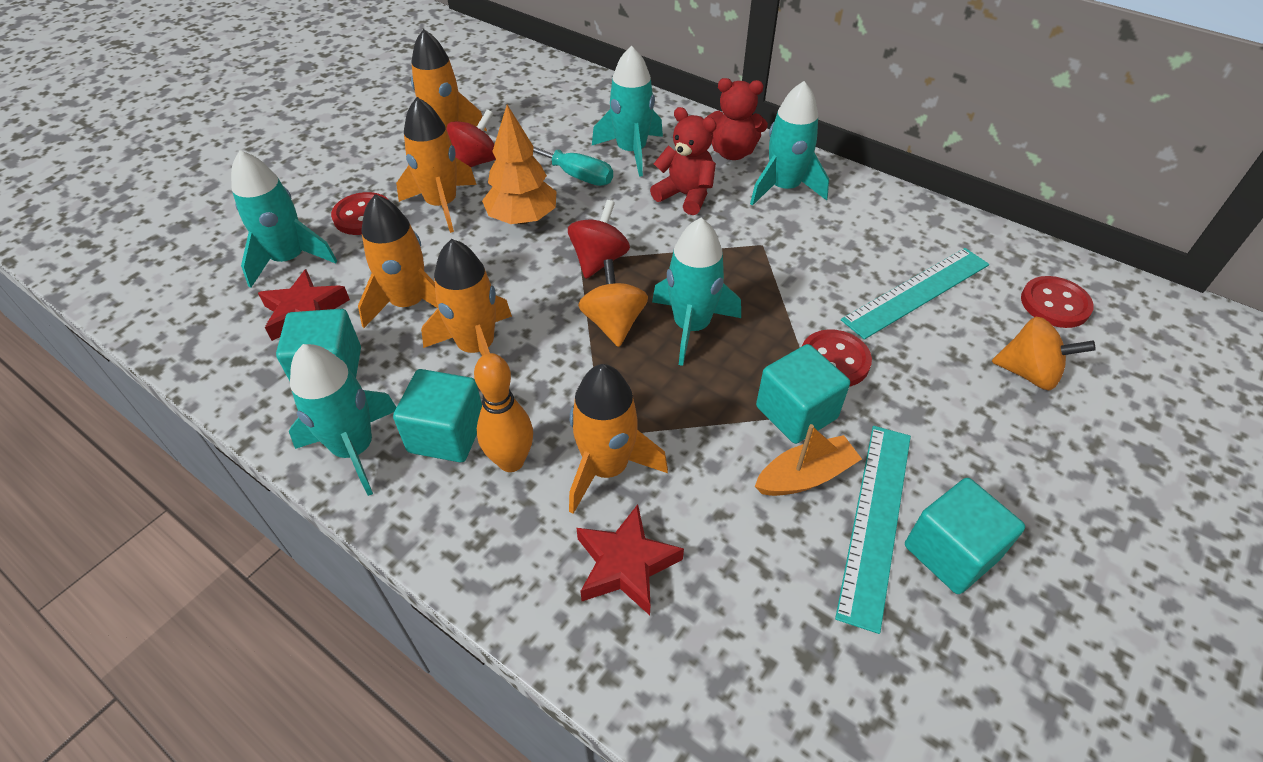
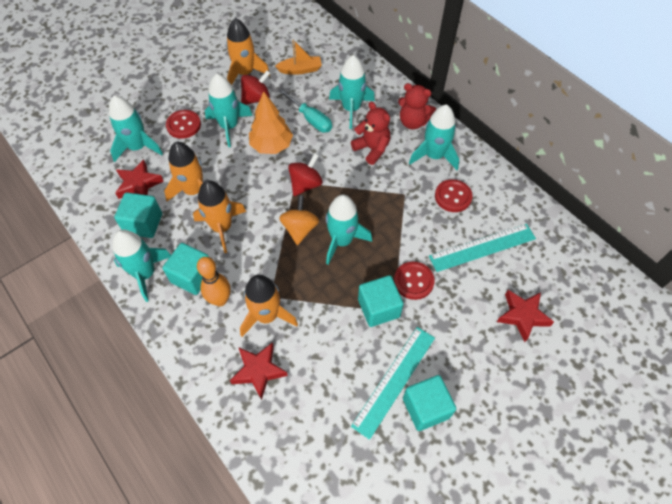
camera: 15 degrees right, 10 degrees up
(442, 205) = (229, 126): orange rocket -> turquoise rocket
(805, 476) = (368, 346): orange boat -> orange boat (300, 70)
(1028, 373) = (522, 316): orange spinning top -> red star
(1055, 304) = (562, 275): red button -> red button (453, 197)

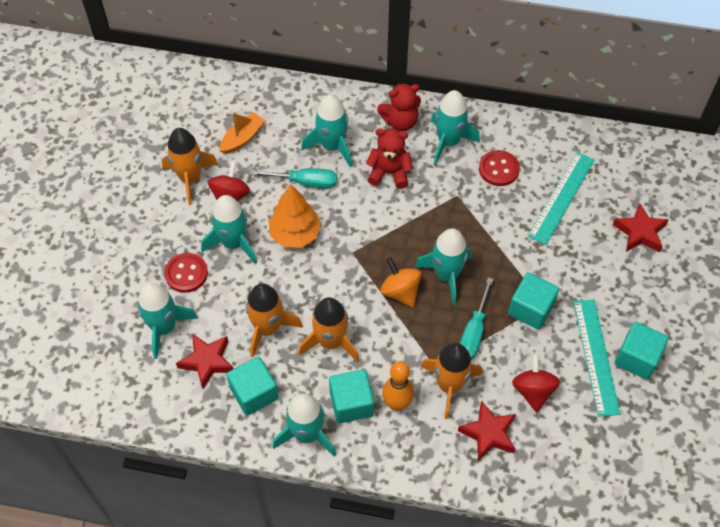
camera: 40 degrees left, 0 degrees up
(305, 184) = (364, 248): red spinning top -> red spinning top (533, 390)
(321, 293) = (473, 332): none -> turquoise screwdriver
(413, 281) = (536, 266): red button -> none

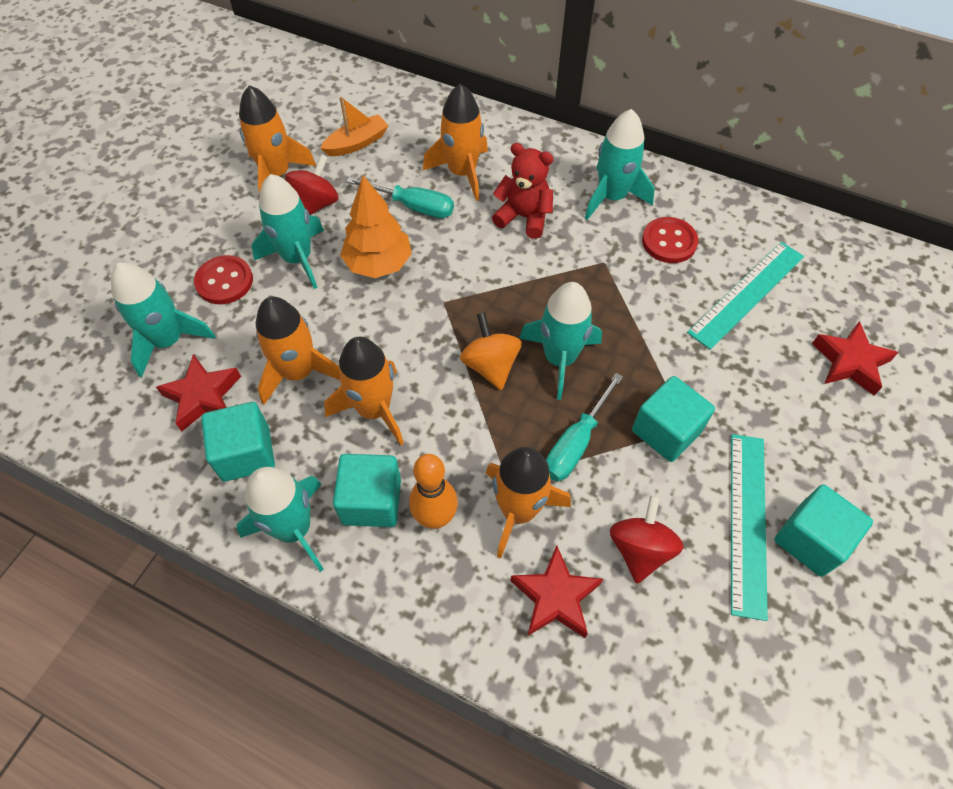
camera: 15 degrees right, 0 degrees up
(332, 146) = (462, 173): turquoise rocket -> orange rocket
(400, 121) = (557, 162): red teddy bear -> none

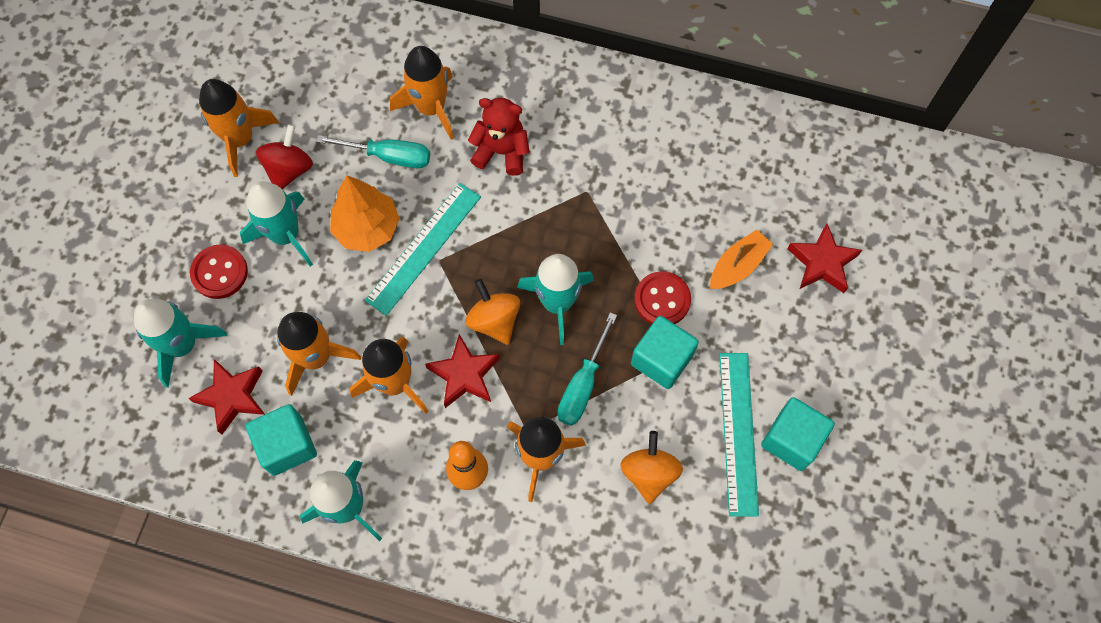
camera: 10 degrees left, 10 degrees up
(357, 143) = (315, 87): orange boat -> orange boat (737, 266)
(371, 501) = (410, 470): turquoise cube -> none
(555, 597) = (583, 527): red star -> red star (464, 375)
(611, 197) = (585, 114): turquoise rocket -> none
(640, 549) = (649, 473): red spinning top -> orange spinning top
(669, 242) = (647, 158): red button -> red button (662, 300)
(746, 293) = (724, 205): turquoise ruler -> turquoise ruler (423, 248)

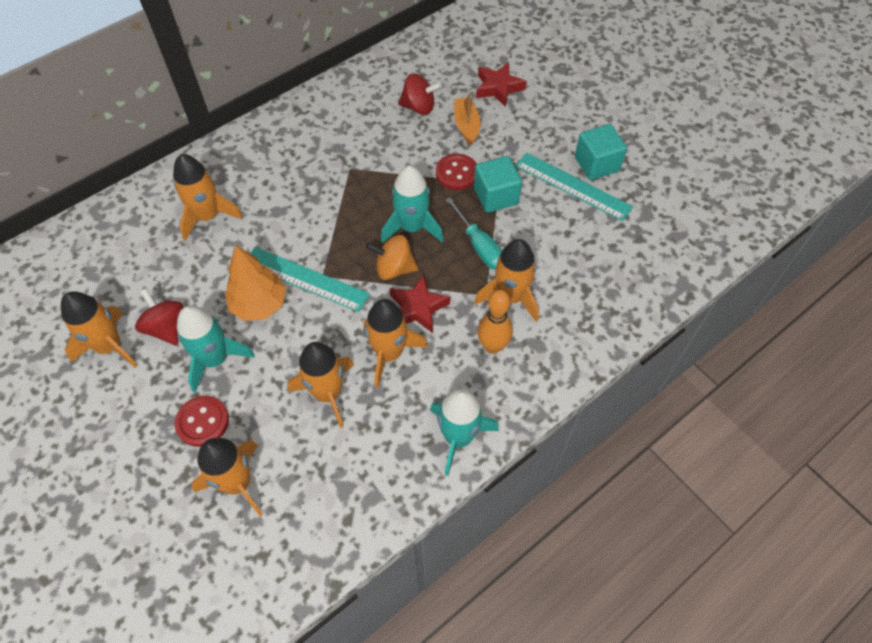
camera: 55 degrees left, 10 degrees down
(182, 345) = (237, 483): turquoise rocket -> orange rocket
(232, 397) = (310, 469): red star -> none
(287, 445) = (379, 452): turquoise cube -> none
(390, 156) = (219, 260): turquoise screwdriver -> none
(423, 248) = (305, 279): turquoise ruler -> turquoise ruler turned 45 degrees counterclockwise
(501, 152) = (279, 196): red teddy bear -> none
(649, 473) = (565, 245): orange spinning top -> none
(724, 200) = (419, 107): none -> red spinning top

